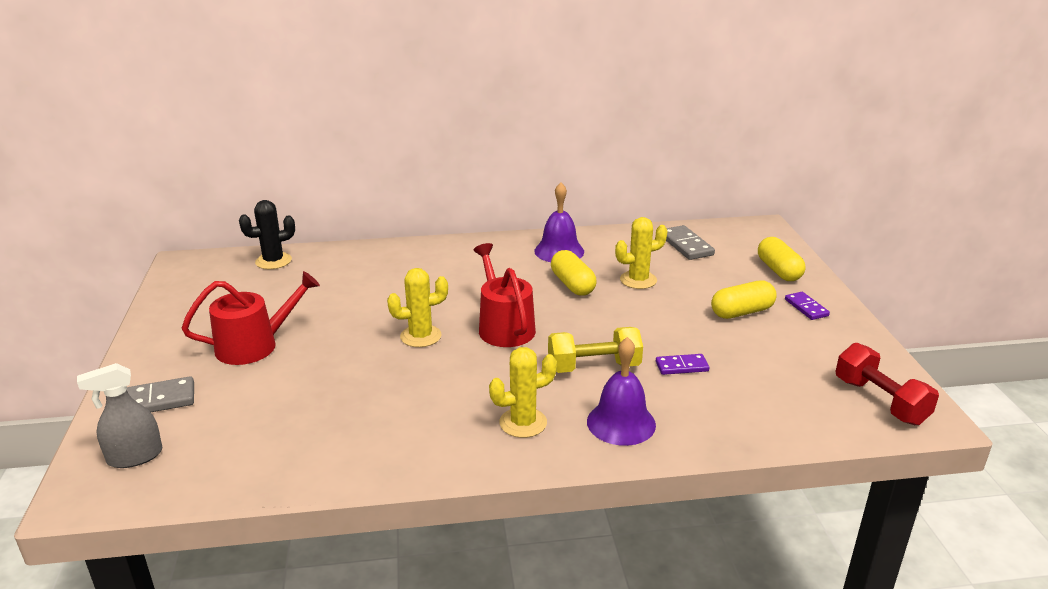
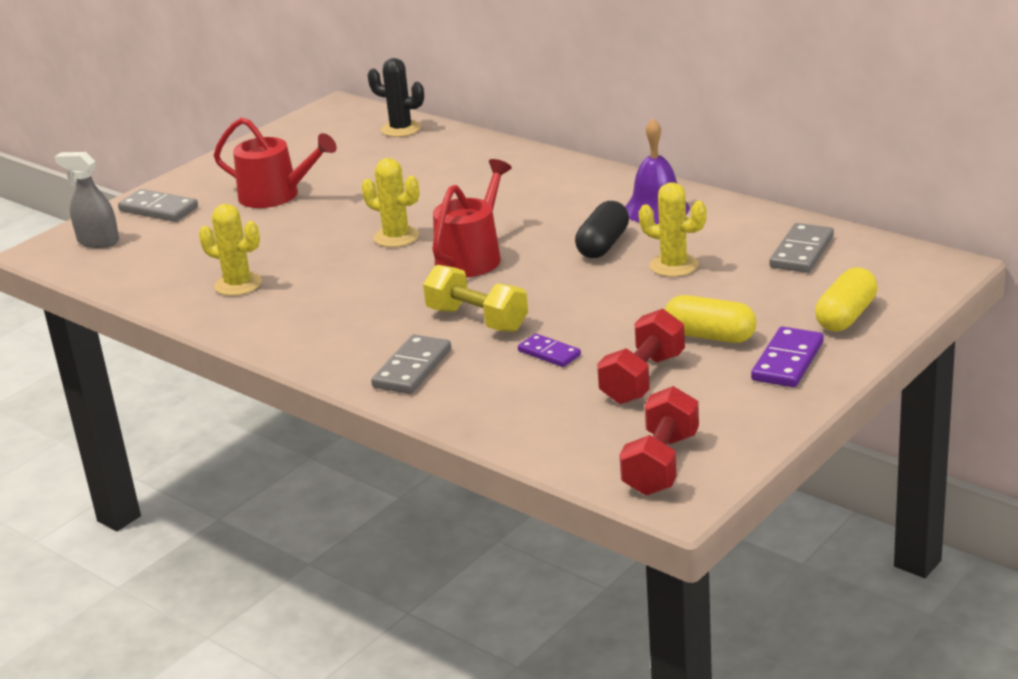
camera: 50 degrees right, 0 degrees up
(523, 423) = (346, 333): yellow cactus -> yellow cactus (238, 285)
(572, 284) = (603, 245): yellow capsule -> black capsule
(621, 423) = (412, 368): purple bell -> grey domino
(763, 355) = (643, 379): none -> red dumbbell
(806, 308) = (788, 361): purple domino -> purple domino, size x1.53

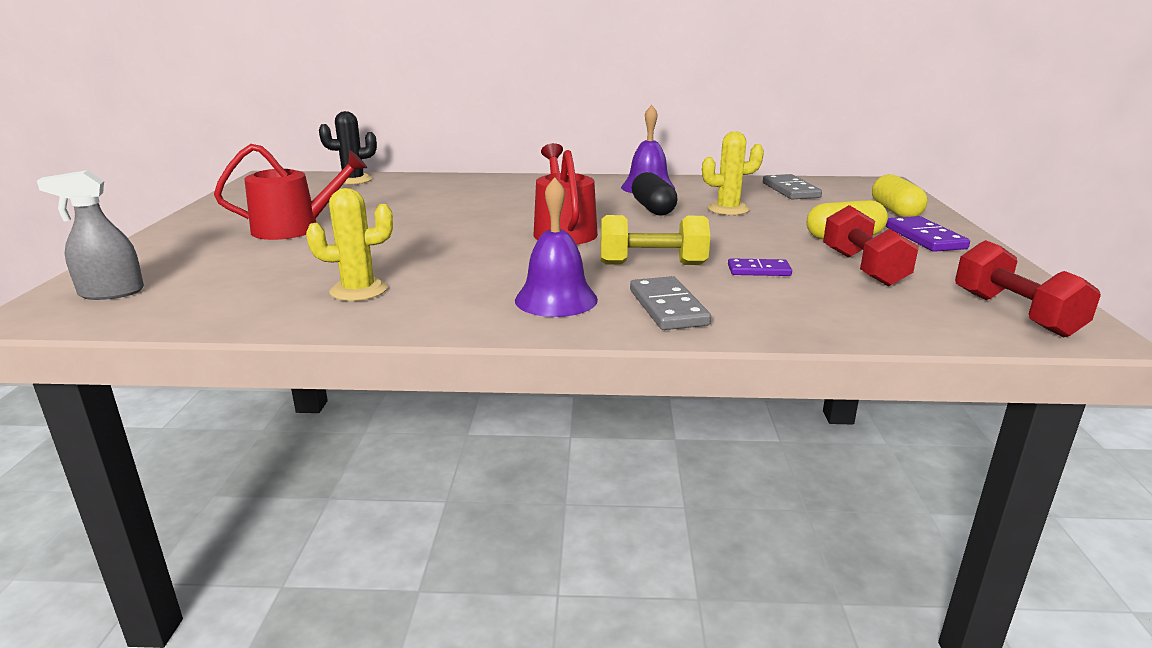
camera: 40 degrees left, 5 degrees down
(158, 209) = (163, 257): grey domino -> none
(350, 335) = (556, 299): none -> purple bell
(396, 237) = (469, 232): yellow cactus -> none

